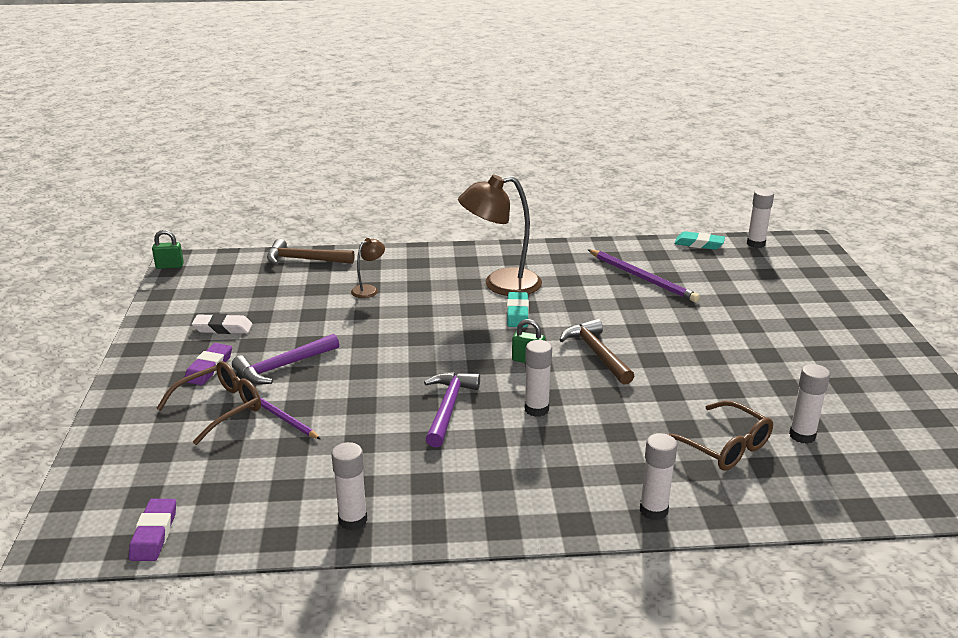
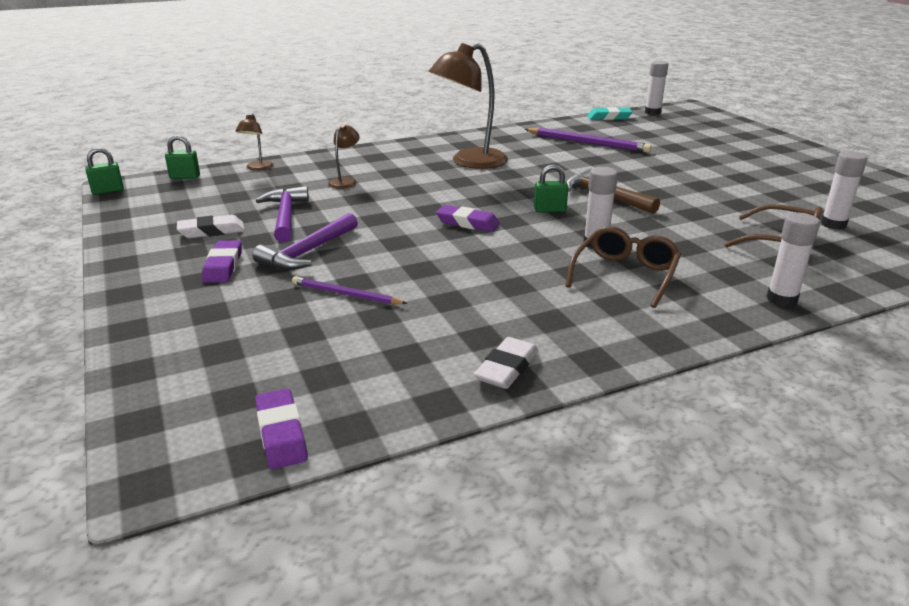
camera: 20 degrees left, 0 degrees up
(220, 408) = (266, 298): brown glasses -> brown glasses (625, 274)
(238, 260) = (185, 177): none -> green padlock
(304, 259) = (257, 168): brown hammer -> brown lamp
(353, 520) = (507, 368): white glue stick -> white eraser
(440, 361) = (467, 223): none -> purple eraser
(448, 408) = (512, 257): purple hammer -> purple hammer (285, 216)
(517, 313) = (505, 179): turquoise eraser -> none

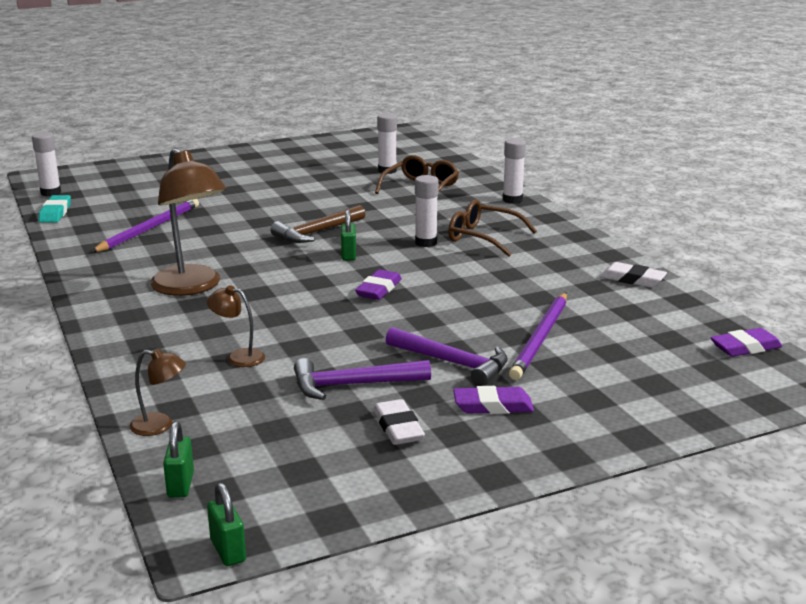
camera: 90 degrees left, 5 degrees down
(346, 294) = (540, 338): purple pencil -> purple pencil, size x1.62

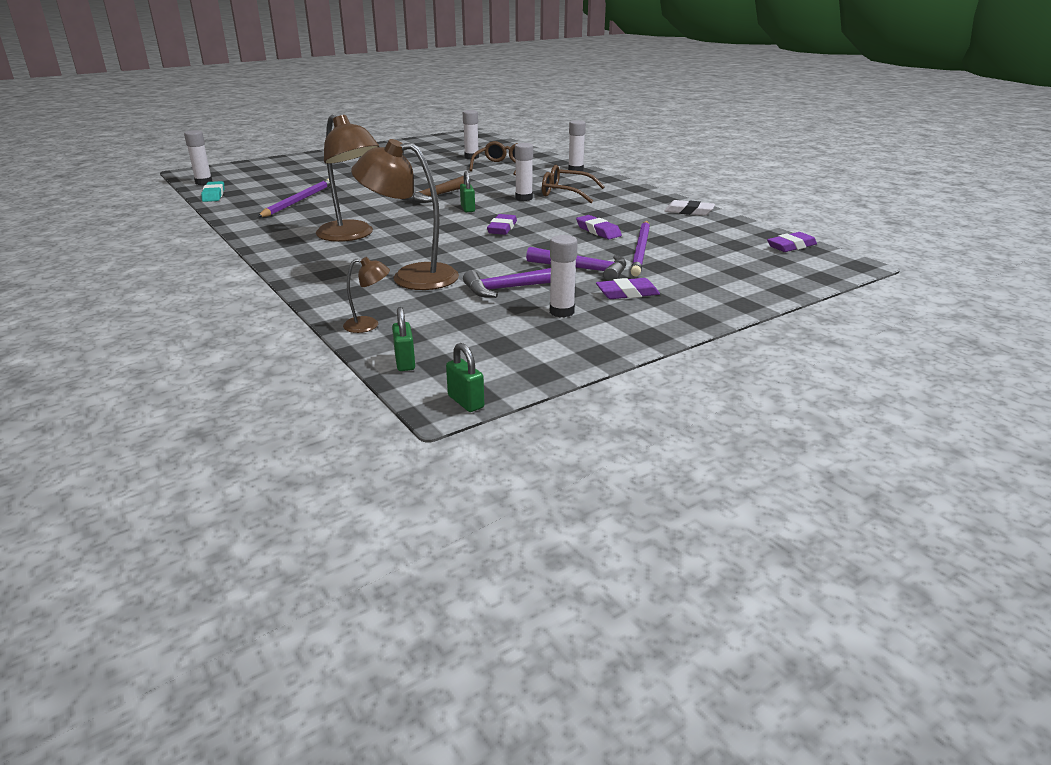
camera: 10 degrees left, 5 degrees up
(238, 357) = (411, 277): brown lamp -> brown lamp, size x2.14
(398, 427) = (561, 312): white eraser -> white glue stick
(498, 303) = (598, 231): none -> purple eraser

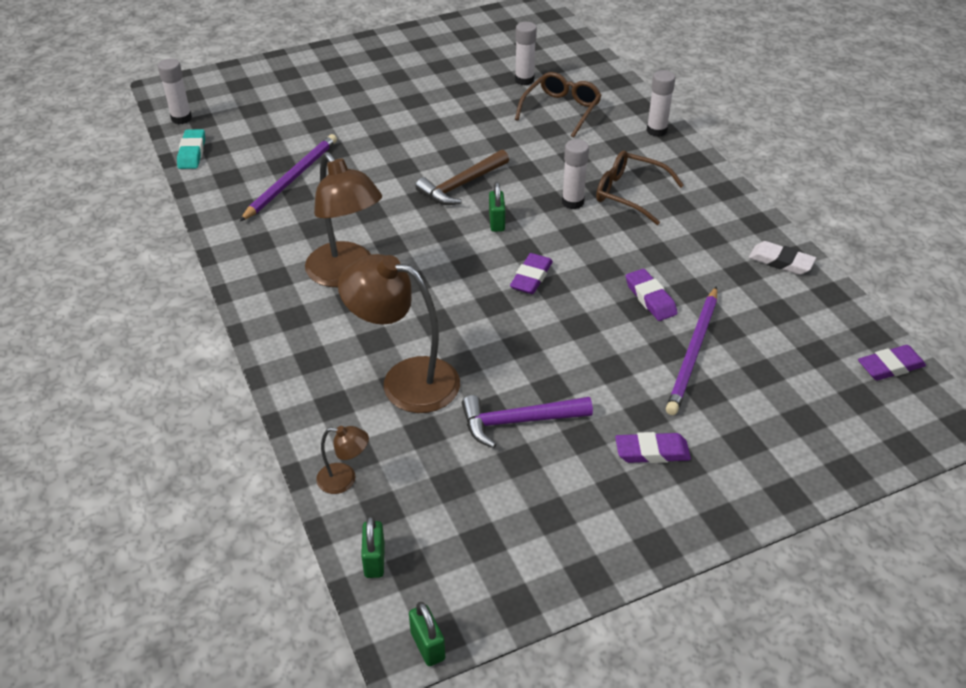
camera: 10 degrees right, 15 degrees up
(561, 312) = (565, 482): white glue stick -> none
(582, 269) = (610, 389): purple hammer -> none

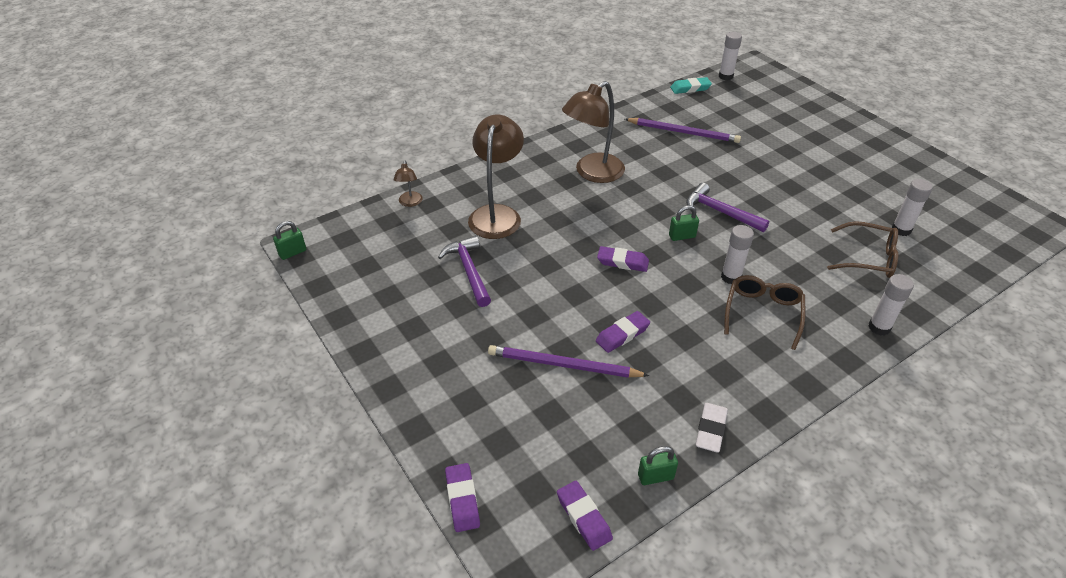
camera: 80 degrees right, 0 degrees up
(374, 560) = (351, 224): green padlock -> green padlock (655, 476)
(461, 185) = (720, 212): brown hammer -> purple hammer
(652, 452) = (450, 343): purple eraser -> purple eraser (462, 499)

